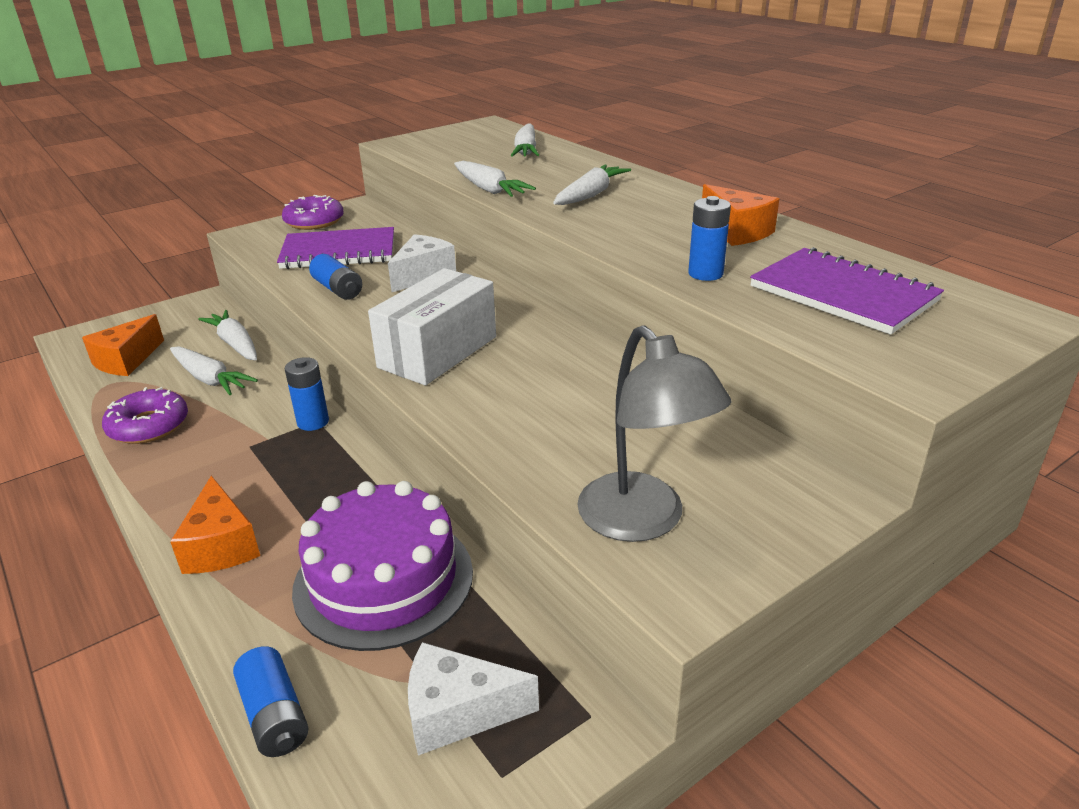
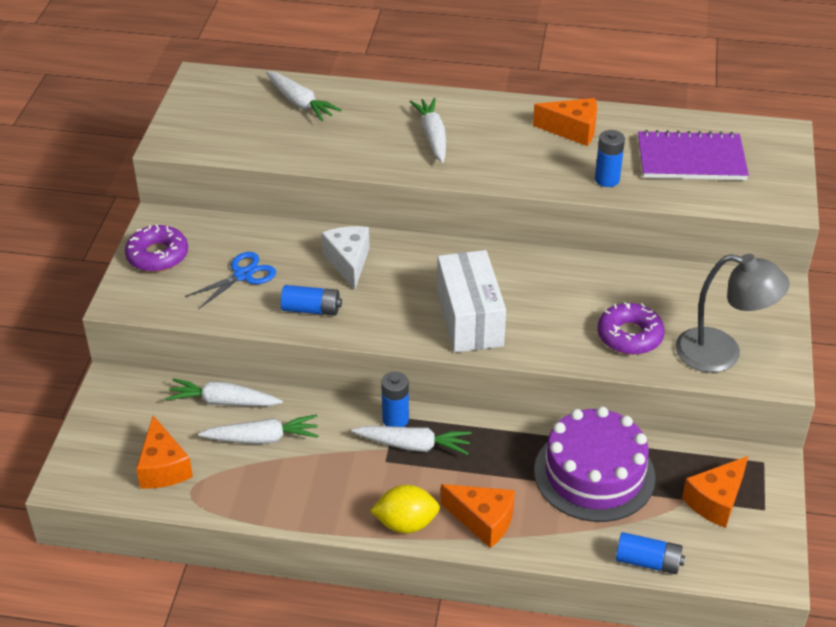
camera: 45 degrees left, 10 degrees up
(148, 426) = (290, 495): purple donut -> purple donut (629, 336)
(169, 502) = (406, 524): none -> yellow lemon
(339, 252) = (243, 275): purple notebook -> blue scissors
(458, 712) = (715, 501): white cheese -> orange cheese
(489, 189) = (353, 165): white carrot -> white carrot (413, 445)

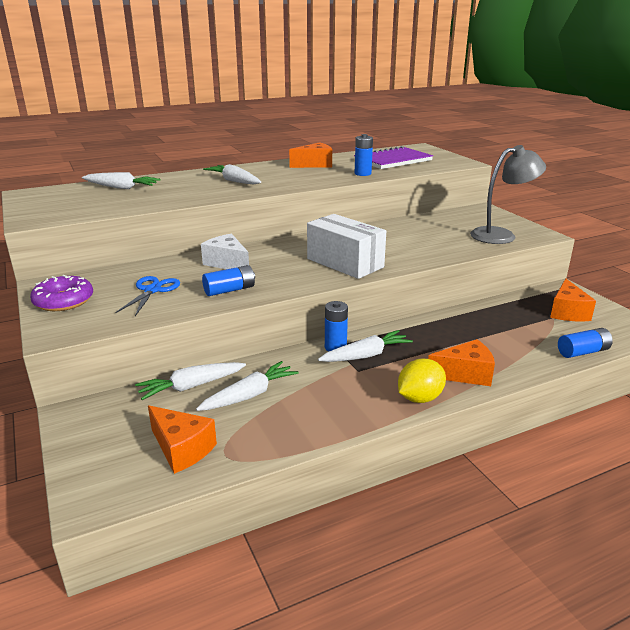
camera: 35 degrees left, 15 degrees down
(594, 474) = (490, 326): purple cake -> none
(629, 336) = (445, 243): purple donut -> none

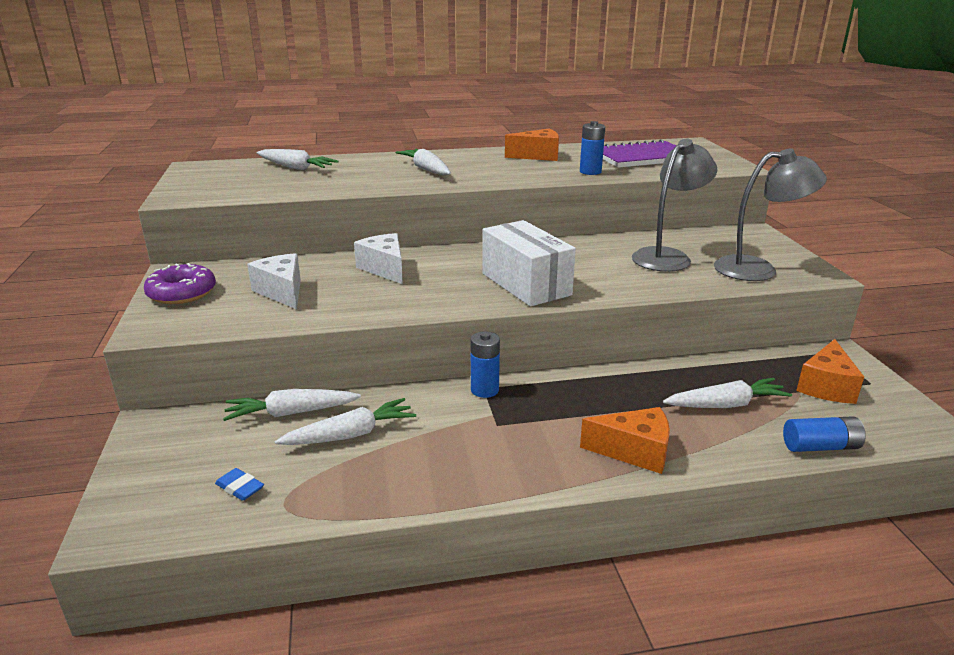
camera: 15 degrees right, 0 degrees up
(153, 290) = (282, 292): blue scissors -> white cheese
(182, 449) = (240, 487): orange cheese -> blue eraser
(229, 290) = (367, 302): blue battery -> none
(366, 355) = (517, 406): white carrot -> white carrot (726, 405)
(419, 398) = (556, 474): yellow lemon -> none
(435, 232) = (667, 256): none -> grey lamp

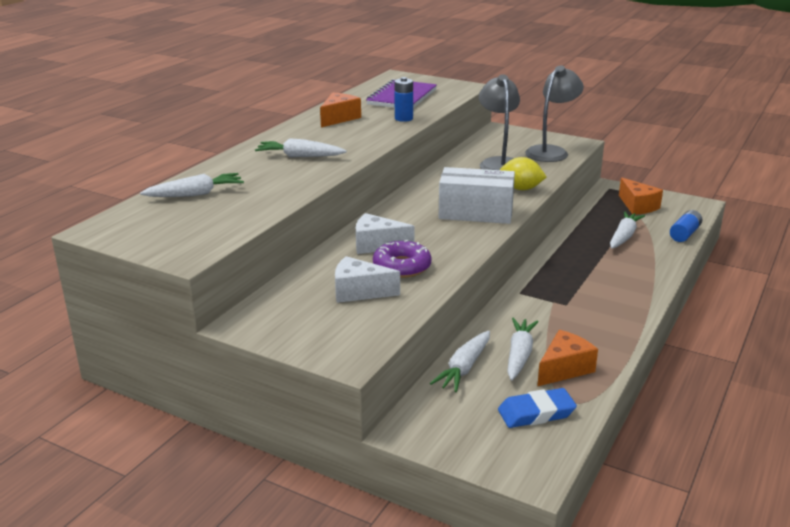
camera: 50 degrees left, 0 degrees up
(182, 293) = (294, 331): purple donut -> purple donut (402, 267)
(240, 487) = (536, 413): blue eraser -> blue eraser, size x1.79
(484, 390) = (522, 293): blue battery -> none
(626, 285) = (521, 189): none -> yellow lemon
(634, 452) = (638, 278): orange cheese -> orange cheese (564, 369)

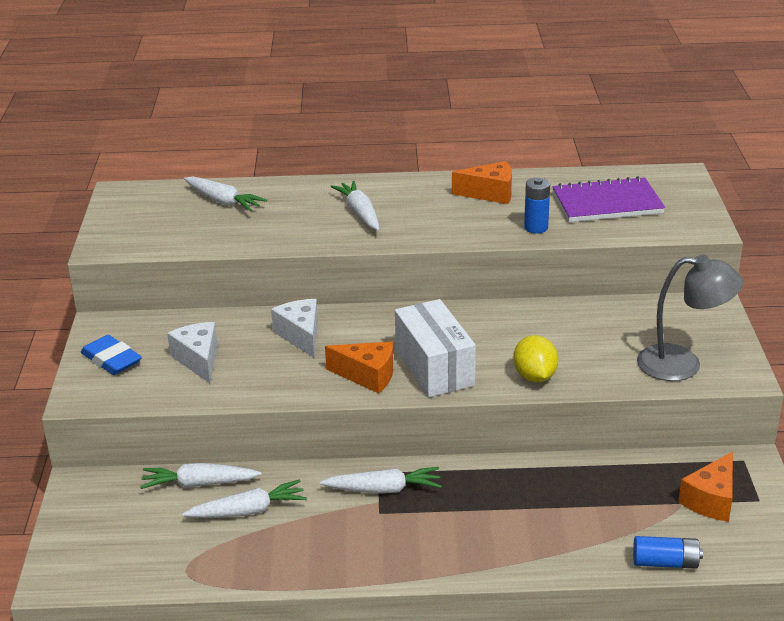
camera: 60 degrees right, 5 degrees up
(402, 267) = (267, 365): purple donut -> none
(499, 163) = (596, 339): grey lamp -> none
(536, 413) = (152, 552): blue eraser -> blue eraser (111, 360)
(564, 369) = (243, 548): orange cheese -> orange cheese (367, 376)
(624, 236) = (600, 511): white carrot -> white carrot (384, 489)

